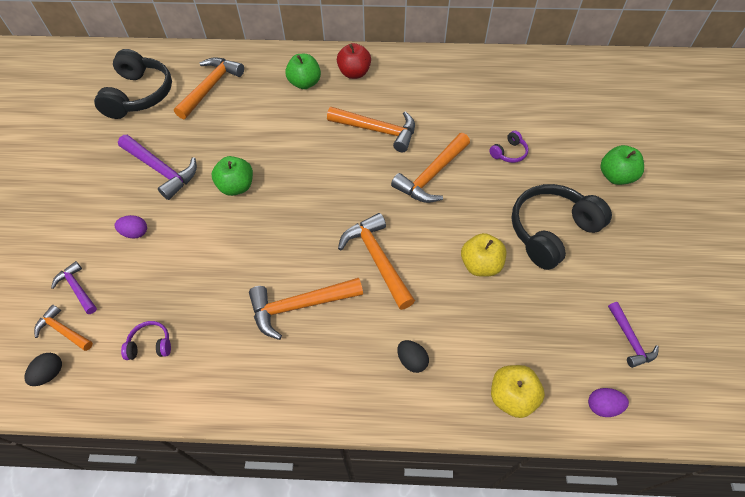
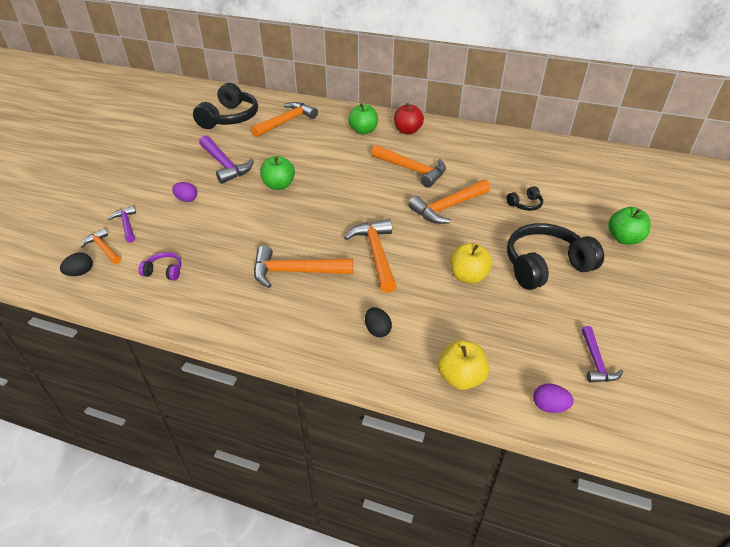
camera: 15 degrees right, 15 degrees down
(509, 153) = (525, 204): purple headphones -> black headphones

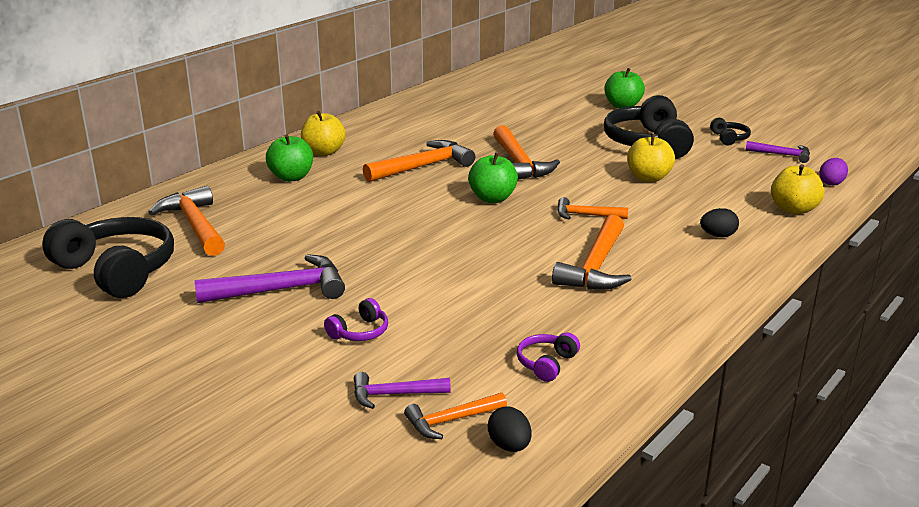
camera: 70 degrees left, 15 degrees down
(187, 199) = (360, 332): purple egg -> purple headphones
(279, 185) = (384, 253): green apple -> green apple (492, 198)
(376, 254) = (586, 215): orange hammer -> orange hammer, size x0.57
(407, 131) = (323, 152): red apple -> yellow apple
(525, 204) = (540, 129): black headphones -> black headphones (729, 138)

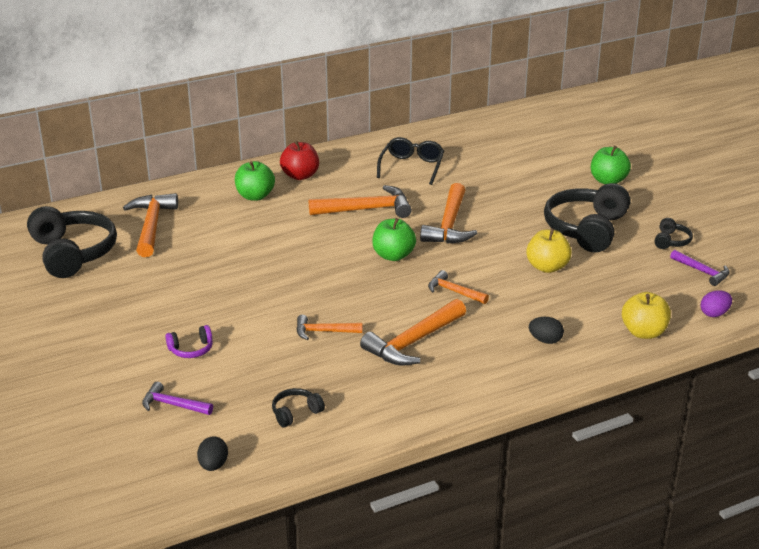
camera: 25 degrees right, 5 degrees up
(281, 290) = (167, 299): purple hammer -> none
(323, 152) = (300, 176): yellow apple -> red apple
(431, 126) = (412, 167): none -> black glasses
(451, 420) = (193, 435): orange hammer -> orange hammer (324, 331)
(546, 363) = (295, 413): purple headphones -> black headphones

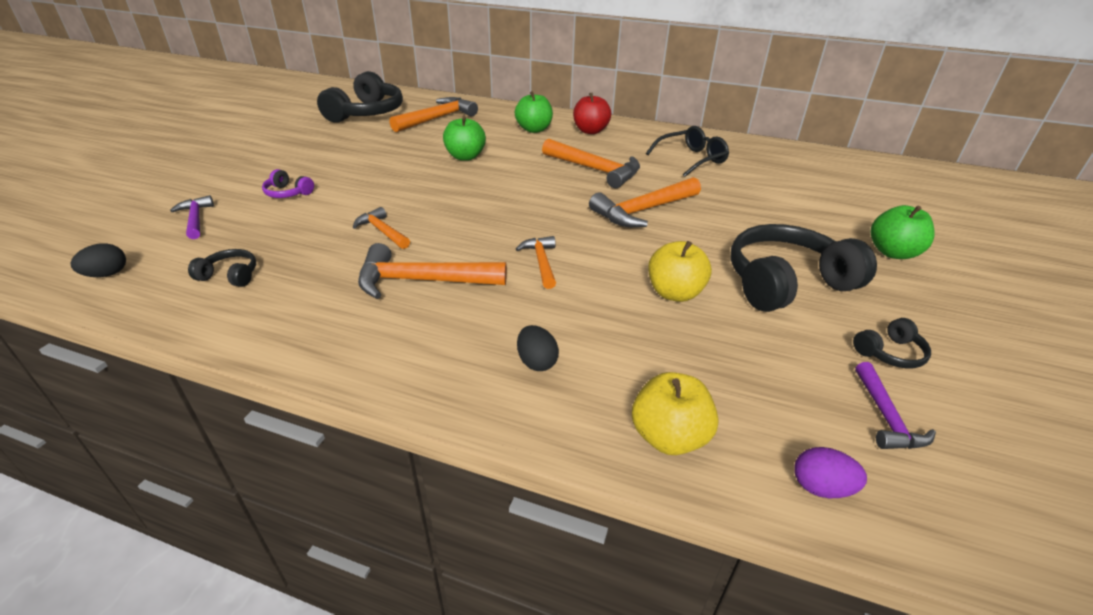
camera: 45 degrees right, 5 degrees up
(393, 256) = (549, 209): green apple -> green apple (465, 157)

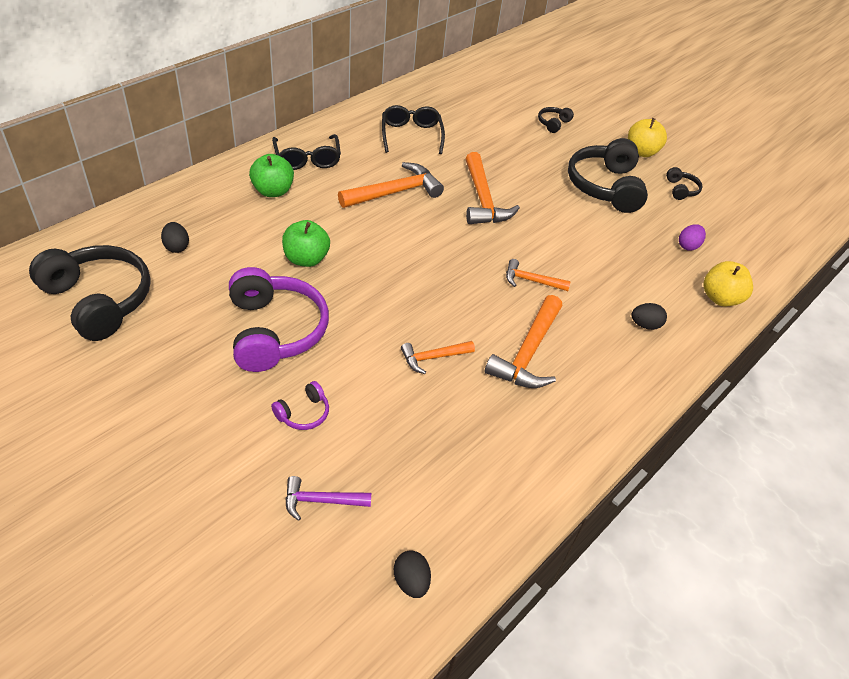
camera: 70 degrees left, 10 degrees up
(230, 276) = (461, 478): black headphones -> black headphones (553, 124)
(373, 165) = (275, 331): none -> purple headphones
(437, 118) = (176, 247): orange hammer -> black egg
(590, 131) = (307, 159): red apple -> black glasses
(674, 293) = (597, 236): yellow apple -> yellow apple (641, 152)
(821, 487) = (762, 265): purple egg -> purple egg (688, 246)
(885, 417) = (725, 220): purple hammer -> none
(892, 253) = (592, 130): green apple -> none

